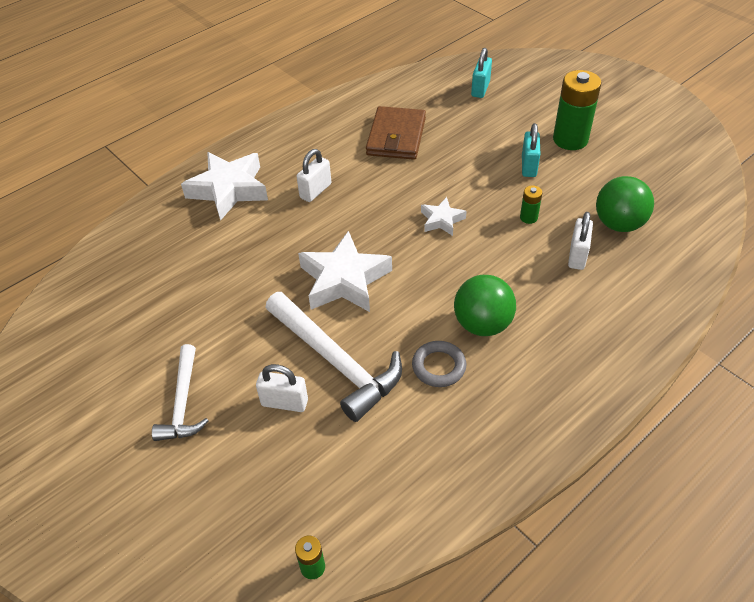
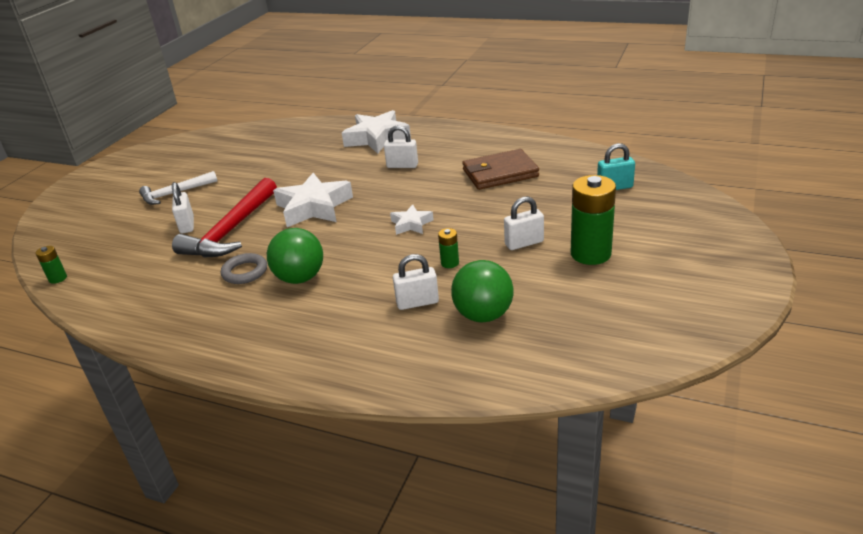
camera: 65 degrees right, 15 degrees down
(336, 361) = (231, 230): white hammer -> red hammer
(529, 166) = (524, 243): turquoise padlock -> white padlock

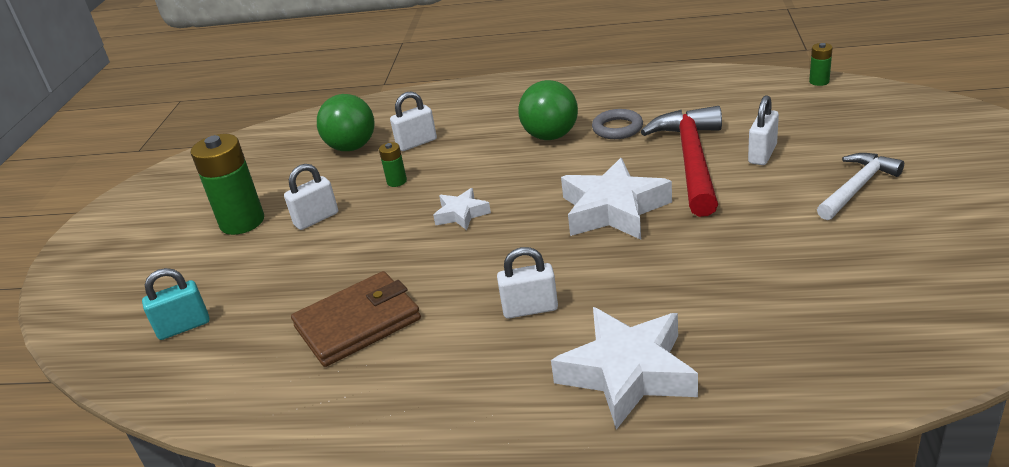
camera: 165 degrees right, 0 degrees up
(187, 225) = (762, 154): white padlock -> white padlock turned 60 degrees clockwise

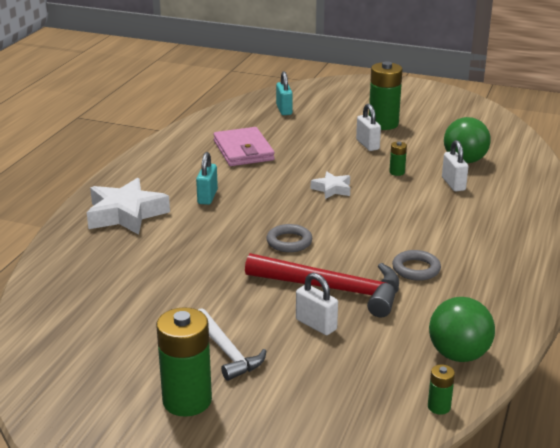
camera: 100 degrees right, 5 degrees down
(358, 323) = (243, 150): brown wallet -> pink wallet
(530, 309) = (207, 197): white padlock -> turquoise padlock
(551, 136) = (424, 237): green ball -> green ball (458, 355)
(613, 210) = (289, 242): white star -> grey ring
(953, 185) = (187, 400): none -> green battery

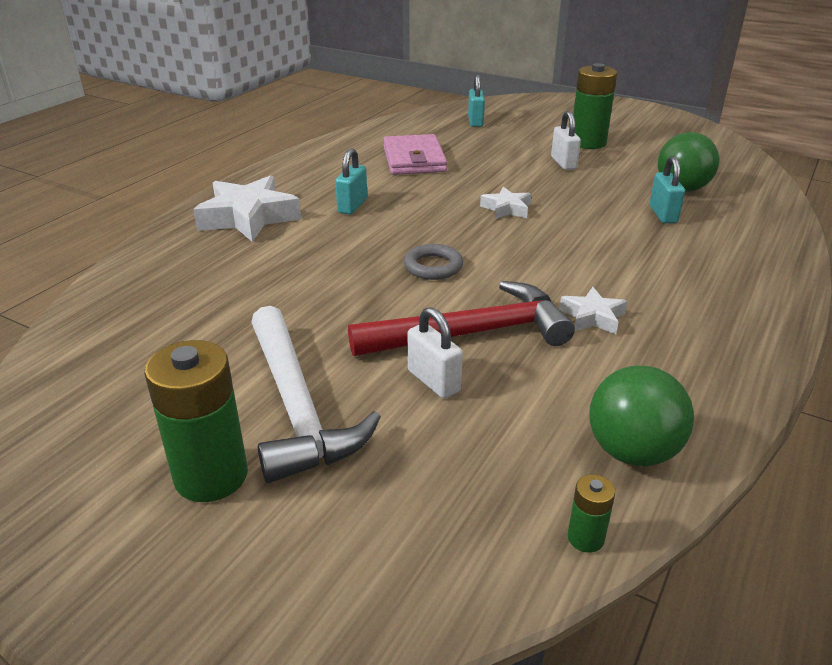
camera: 10 degrees right, 5 degrees up
(227, 352) = (297, 407): white hammer -> white hammer, size x1.62
(333, 289) = (471, 333): red hammer -> red hammer turned 45 degrees counterclockwise
(397, 172) = (593, 196): green battery -> none
(416, 269) = (592, 317): grey ring -> white star
(453, 184) = (663, 214): white padlock -> turquoise padlock

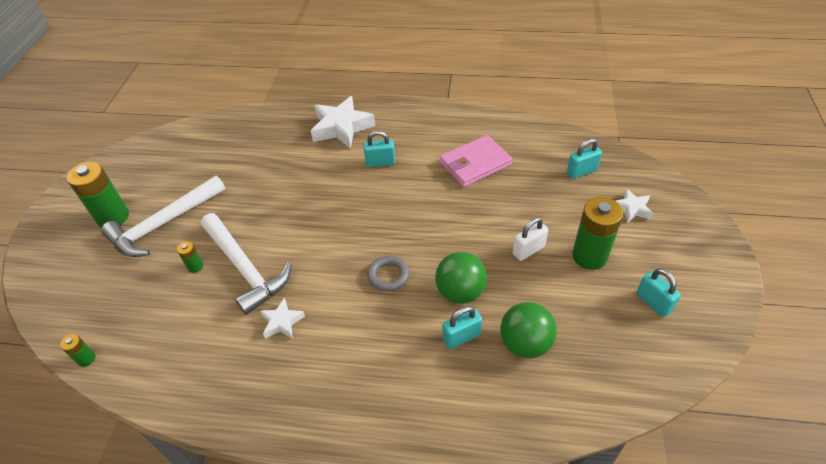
camera: 70 degrees right, 15 degrees up
(433, 266) = (316, 227): grey ring -> grey ring (388, 275)
(433, 381) = (195, 266): white padlock -> green battery
(471, 333) = (245, 268): red hammer -> white hammer
(506, 209) = (418, 238): white star -> white star (632, 209)
(632, 452) = (151, 367): green ball -> green ball (460, 292)
(655, 134) = (653, 302): none -> turquoise padlock

